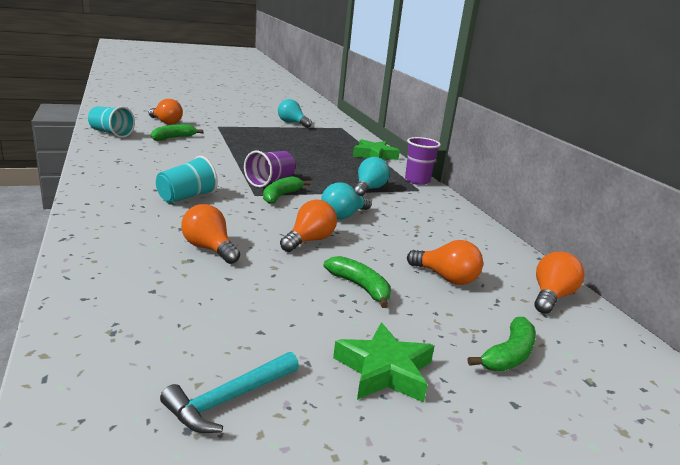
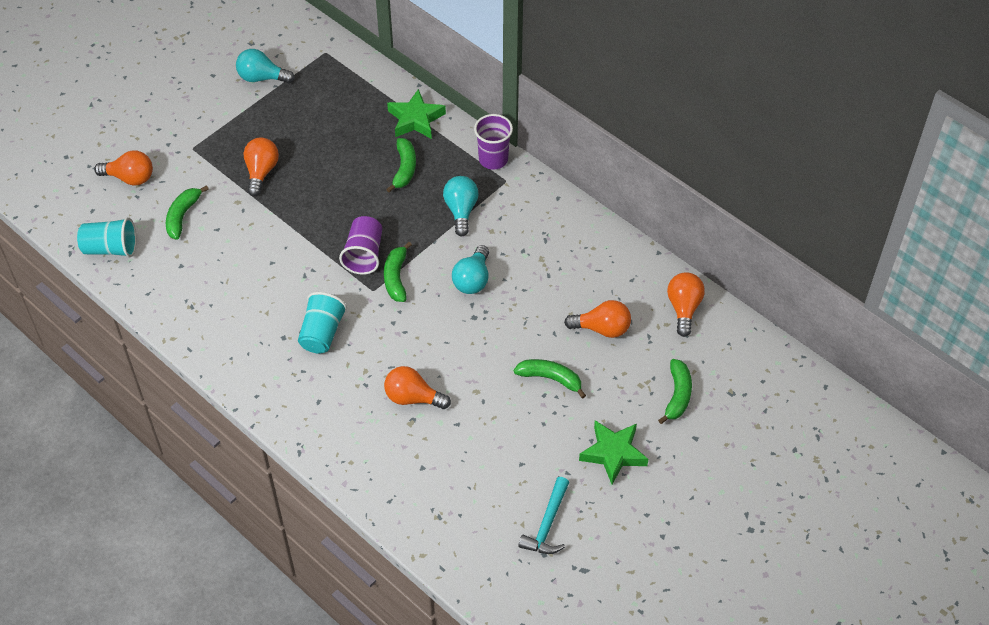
camera: 25 degrees left, 30 degrees up
(309, 240) = (474, 339): orange light bulb -> orange light bulb (261, 172)
(345, 166) = (404, 169): none -> green banana

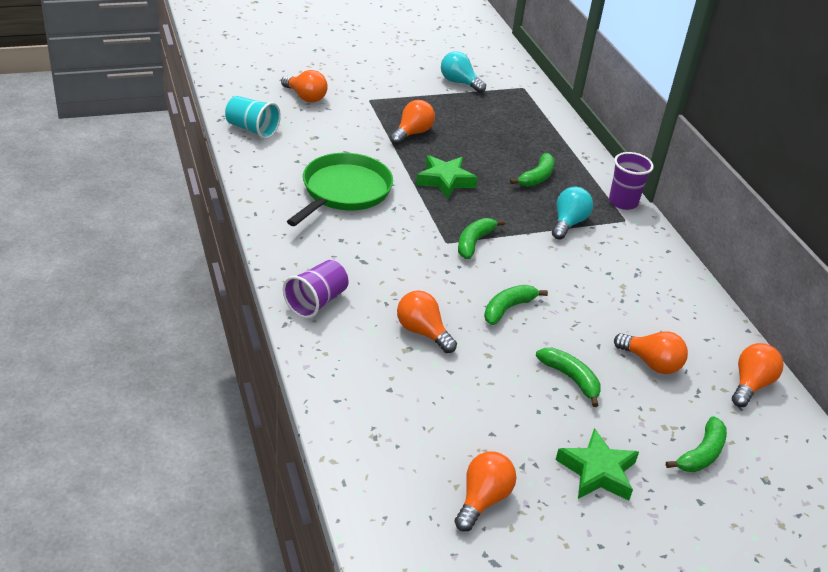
camera: 25 degrees right, 15 degrees down
(182, 216) = (326, 133): green banana -> green banana (508, 308)
(248, 280) = (344, 191): none -> green pan
(322, 333) = (377, 251): turquoise cup -> none
(364, 255) = (457, 216): purple cup -> purple cup (316, 302)
(415, 119) = (570, 152): green star -> green star (445, 180)
(472, 280) = (544, 273): turquoise light bulb -> none
(547, 524) = (482, 499): turquoise hammer -> orange light bulb

